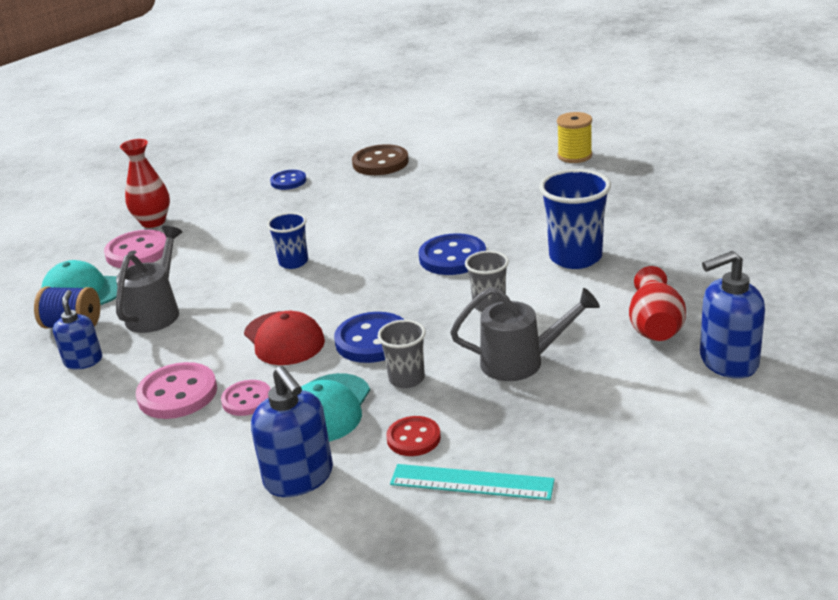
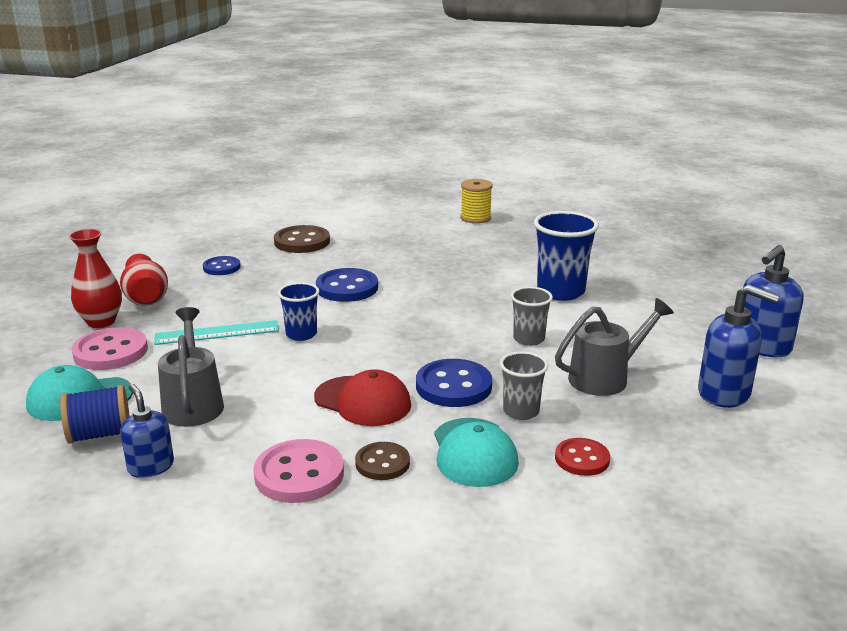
camera: 30 degrees left, 5 degrees down
(247, 400) = (382, 463): pink button -> brown button
(299, 478) = (512, 520): blue soap dispenser -> blue soap dispenser (724, 393)
(452, 257) = (454, 307): blue button -> blue button (347, 288)
(471, 482) = (672, 482): turquoise ruler -> turquoise ruler (217, 333)
(655, 326) = (680, 331): red vase -> red vase (146, 297)

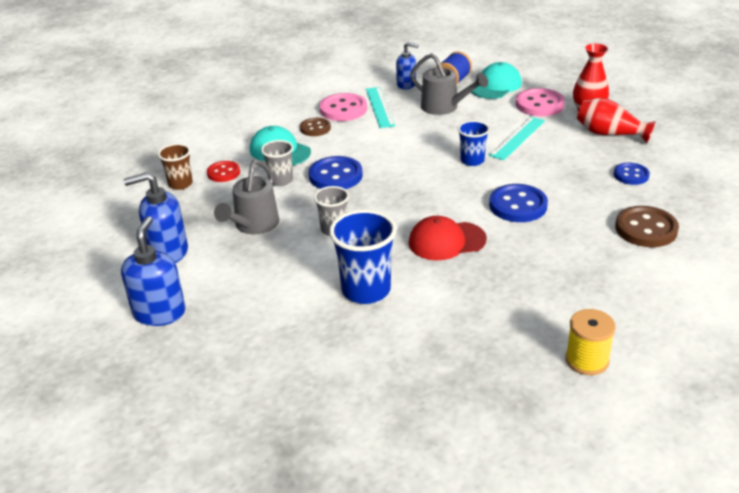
camera: 140 degrees right, 10 degrees up
(252, 449) = (380, 107): none -> turquoise ruler
(363, 401) = (369, 146): red cap -> red cap (446, 241)
(656, 472) = (180, 184): none -> brown cup

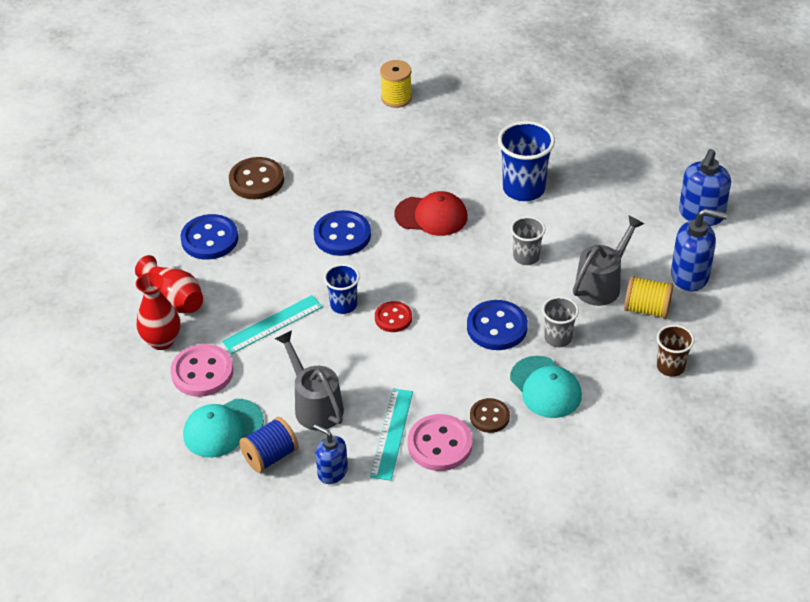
camera: 160 degrees left, 10 degrees up
(207, 217) = (647, 309): none -> yellow spool
(223, 173) = (619, 370): red button -> red button (393, 318)
(631, 175) = (209, 239): blue button -> blue button, size x1.60

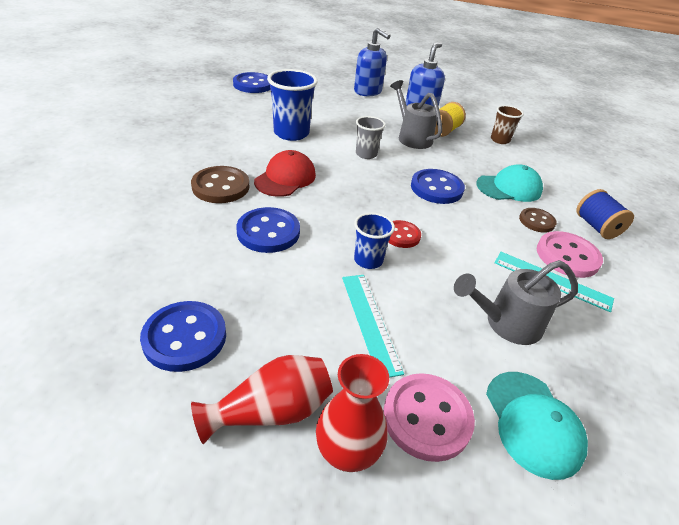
camera: 75 degrees left, 5 degrees down
(256, 180) = (124, 266): brown button -> brown button (221, 187)
(270, 456) = (582, 386): blue spool -> blue spool (596, 227)
(332, 472) = (604, 338): blue soap dispenser -> none
(396, 98) = (115, 149): yellow spool -> none
(558, 338) = (459, 168): grey cup -> none
(618, 117) = (253, 85): none -> blue button

